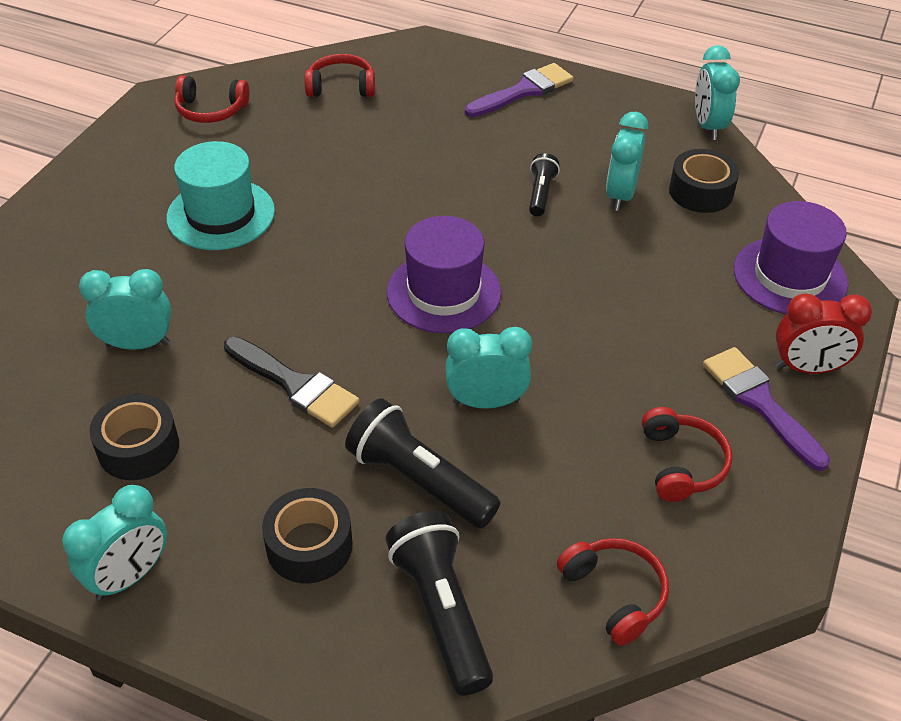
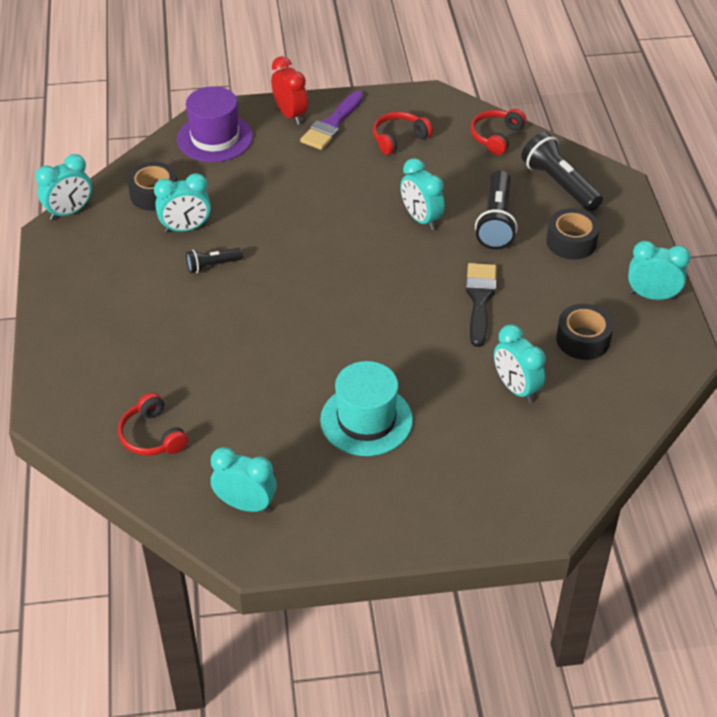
camera: 120 degrees left, 0 degrees up
(211, 110) = (246, 504): red headphones -> turquoise clock
(441, 611) = (559, 184): black flashlight -> black flashlight turned 105 degrees clockwise
(444, 292) = (349, 271): purple hat -> none
(523, 91) = (84, 322): purple brush -> none

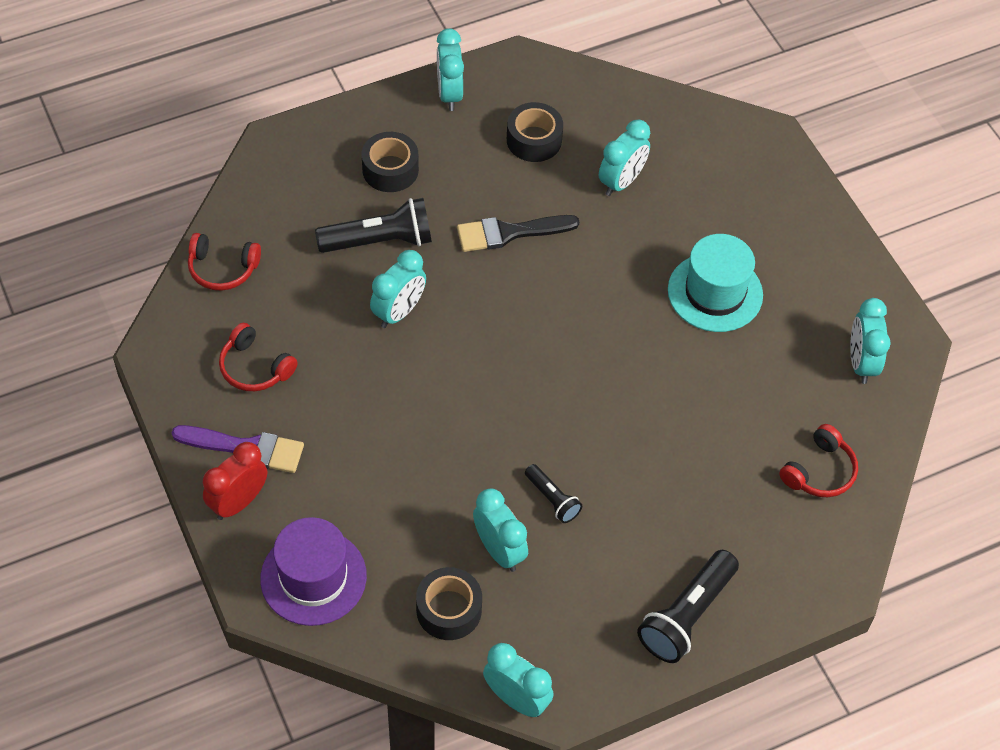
camera: 110 degrees left, 10 degrees up
(559, 184) = (295, 194): black flashlight -> black flashlight (687, 616)

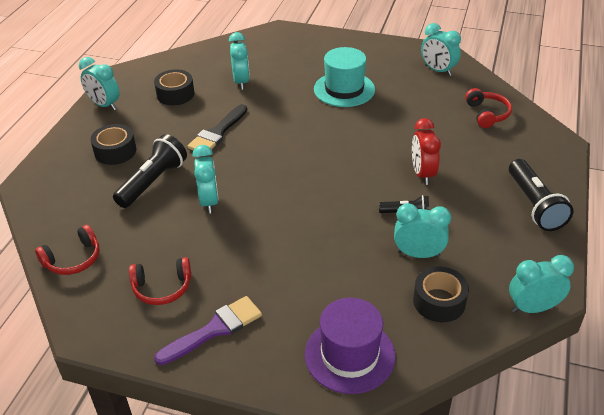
camera: 45 degrees left, 15 degrees down
(238, 502) = (250, 359): red clock -> red clock (422, 174)

